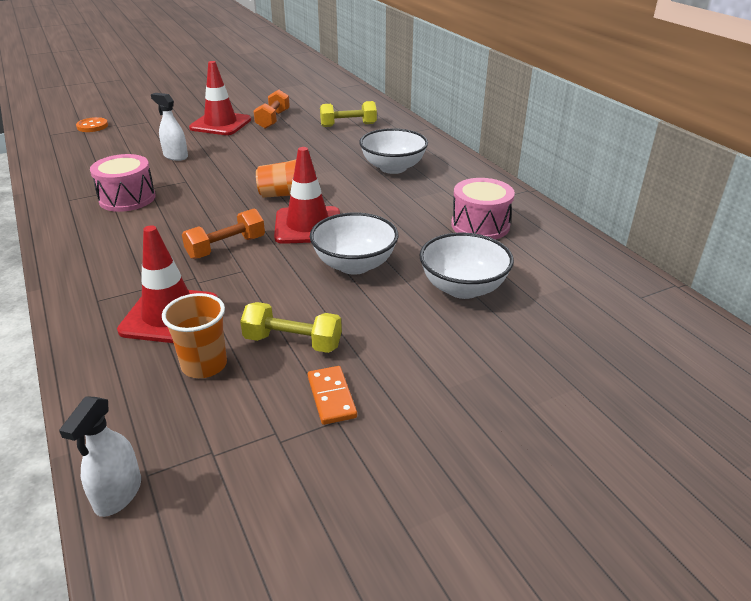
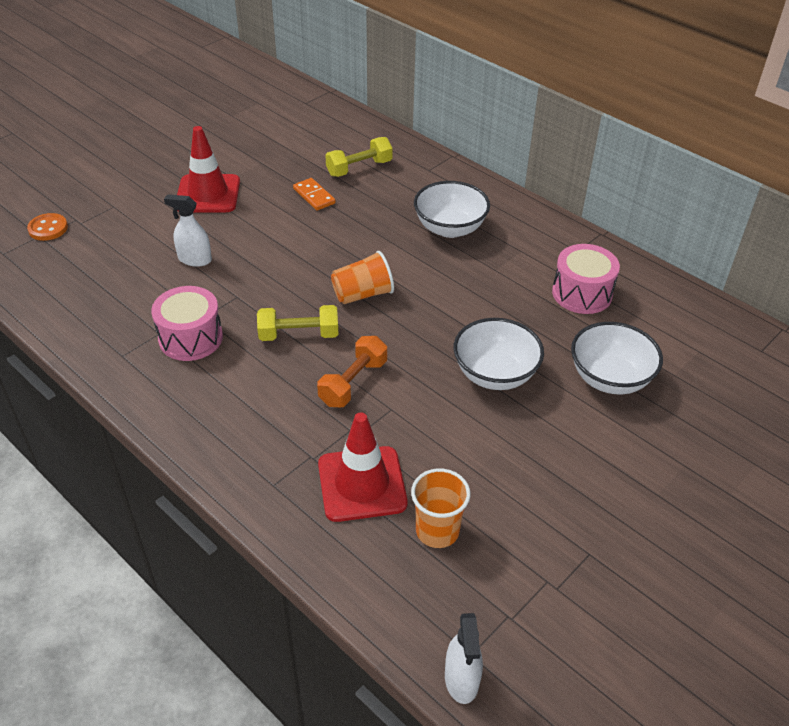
camera: 20 degrees left, 10 degrees up
(273, 119) = (265, 175): orange dumbbell -> none
(293, 342) = (499, 483): yellow dumbbell -> yellow dumbbell (299, 335)
(308, 226) = (416, 333): red traffic cone -> none
(331, 397) = (570, 532): orange domino -> orange domino (314, 196)

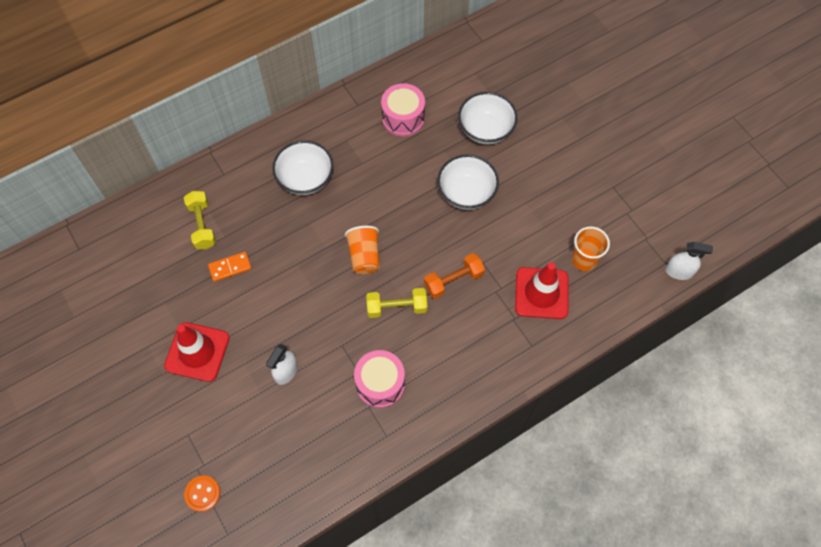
camera: 75 degrees left, 20 degrees up
(299, 335) = (396, 307): yellow dumbbell -> yellow dumbbell turned 75 degrees clockwise
(353, 383) = (453, 280): orange dumbbell -> orange dumbbell turned 75 degrees counterclockwise

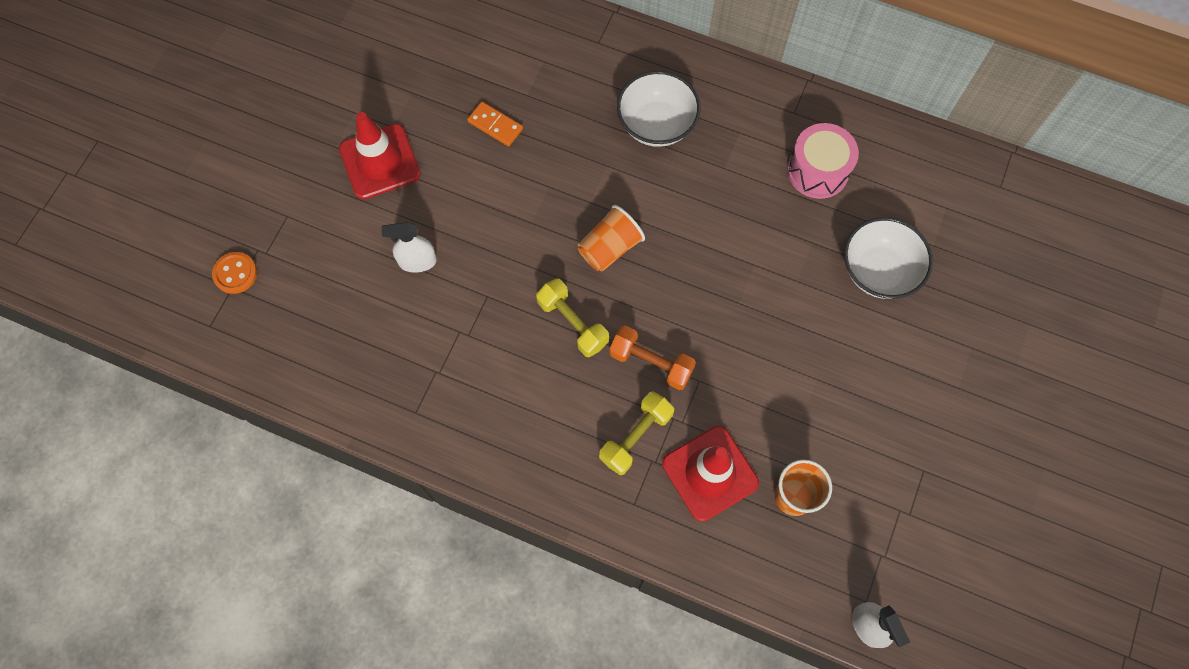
camera: 55 degrees right, 5 degrees up
(202, 225) = (523, 65): yellow dumbbell -> yellow dumbbell (636, 437)
(380, 383) = (470, 366): pink drum -> none
(466, 193) = (775, 304): white bowl -> none

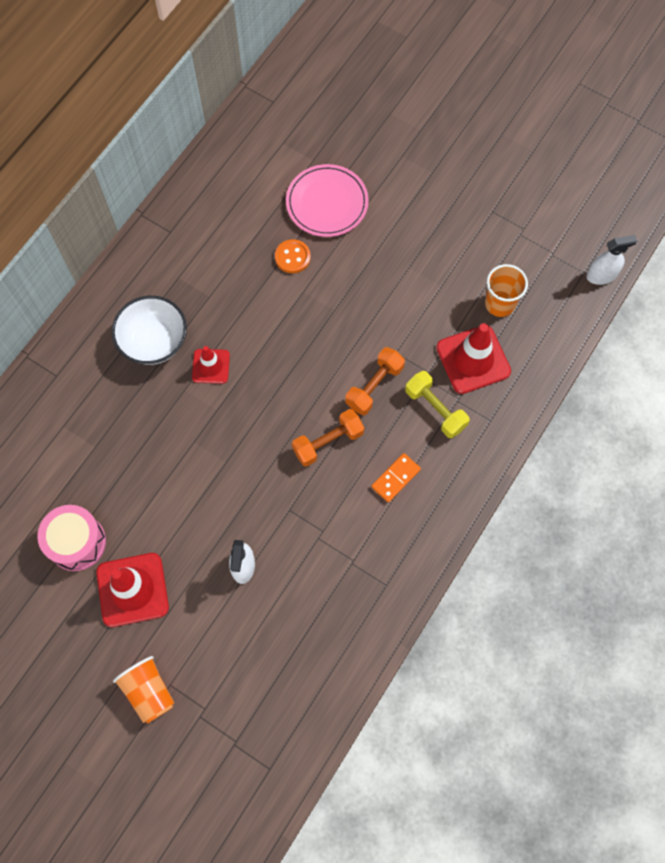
camera: 80 degrees left, 0 degrees up
(235, 273) = (220, 740): orange button -> orange button (292, 257)
(495, 125) = (120, 479): orange domino -> orange domino (396, 478)
(572, 323) = (328, 442): yellow dumbbell -> orange dumbbell
(609, 248) = (264, 401): orange cup -> orange cup (149, 691)
(639, 186) = (211, 366): none -> red traffic cone
(818, 171) = (229, 226): pink drum -> pink drum (76, 542)
(878, 271) = (327, 203): white bowl -> pink plate

